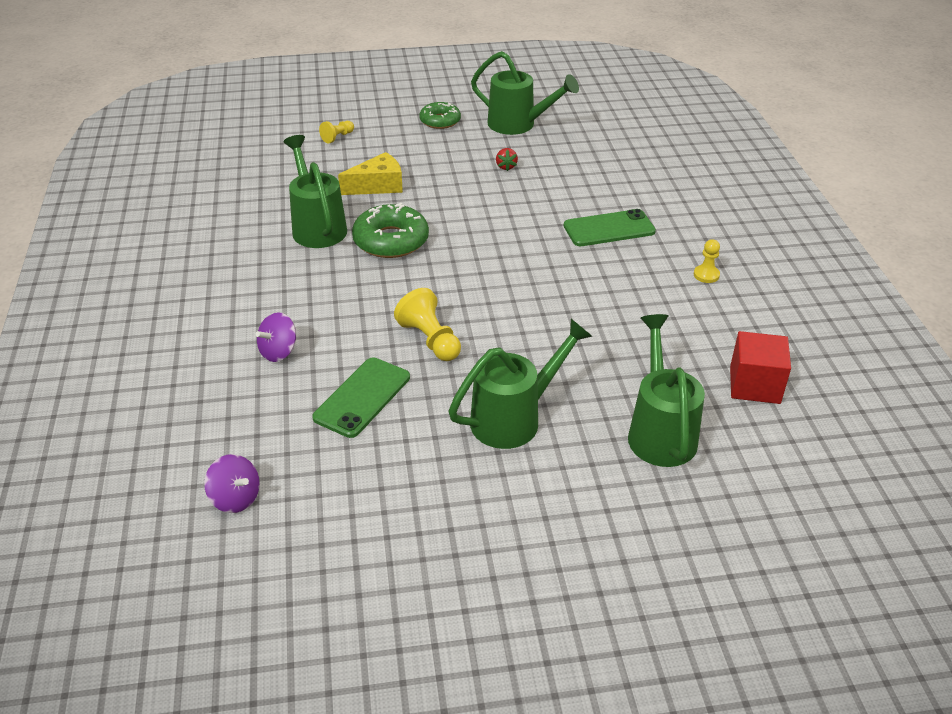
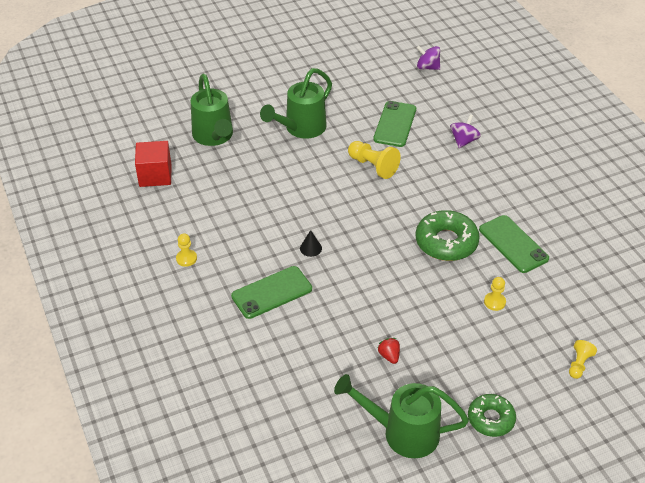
camera: 165 degrees right, 5 degrees up
(317, 227) = (513, 244): green watering can -> green phone
(378, 186) = (494, 302): yellow cheese -> yellow pawn
(552, 261) = (310, 248): none -> black cone

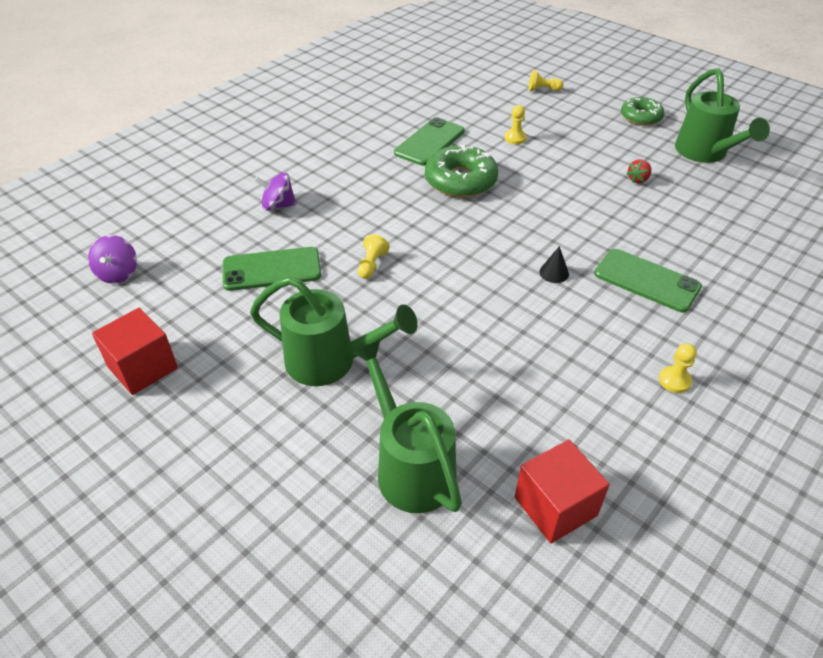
camera: 115 degrees left, 0 degrees up
(214, 136) = (410, 467): green watering can -> green watering can turned 75 degrees counterclockwise
(342, 67) = (143, 367): none -> red cube
(373, 166) = (371, 265): yellow pawn -> yellow pawn, size x0.60

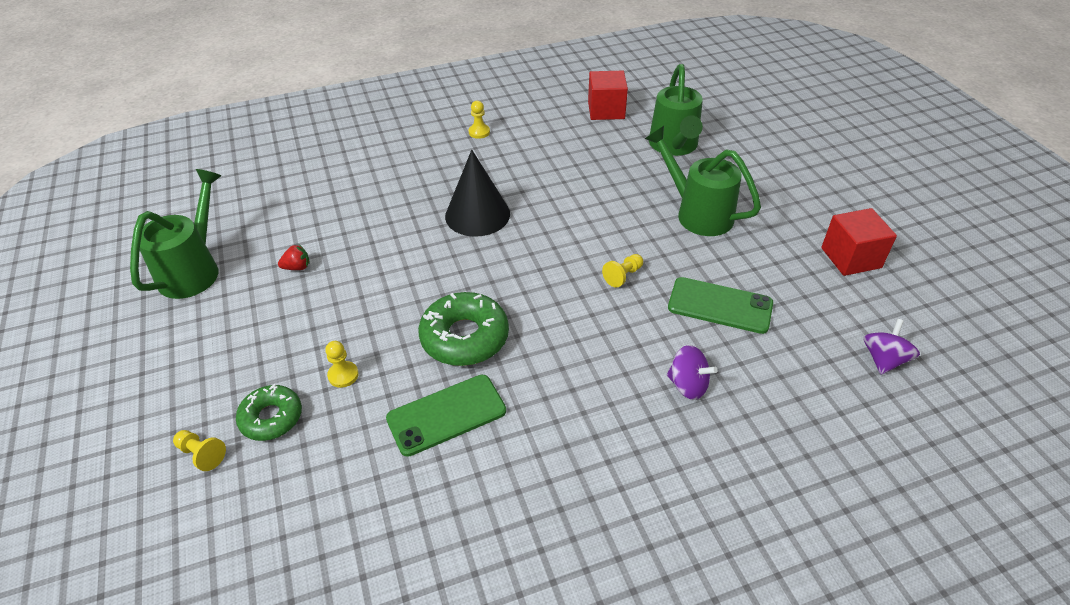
camera: 150 degrees left, 0 degrees up
(554, 273) = (477, 214): black cone -> black cone, size x2.47
(641, 117) = (170, 345): green donut -> green donut (271, 418)
(647, 280) = (417, 185): green phone -> none

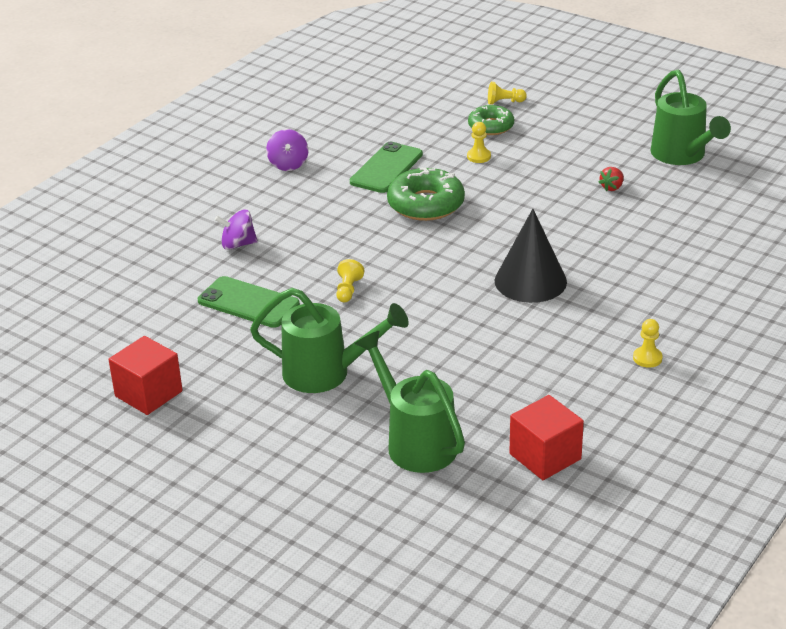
camera: 145 degrees right, 10 degrees down
(720, 305) = (248, 303): green phone -> green phone turned 45 degrees clockwise
(883, 359) = (93, 320): purple spinning top -> purple spinning top (288, 164)

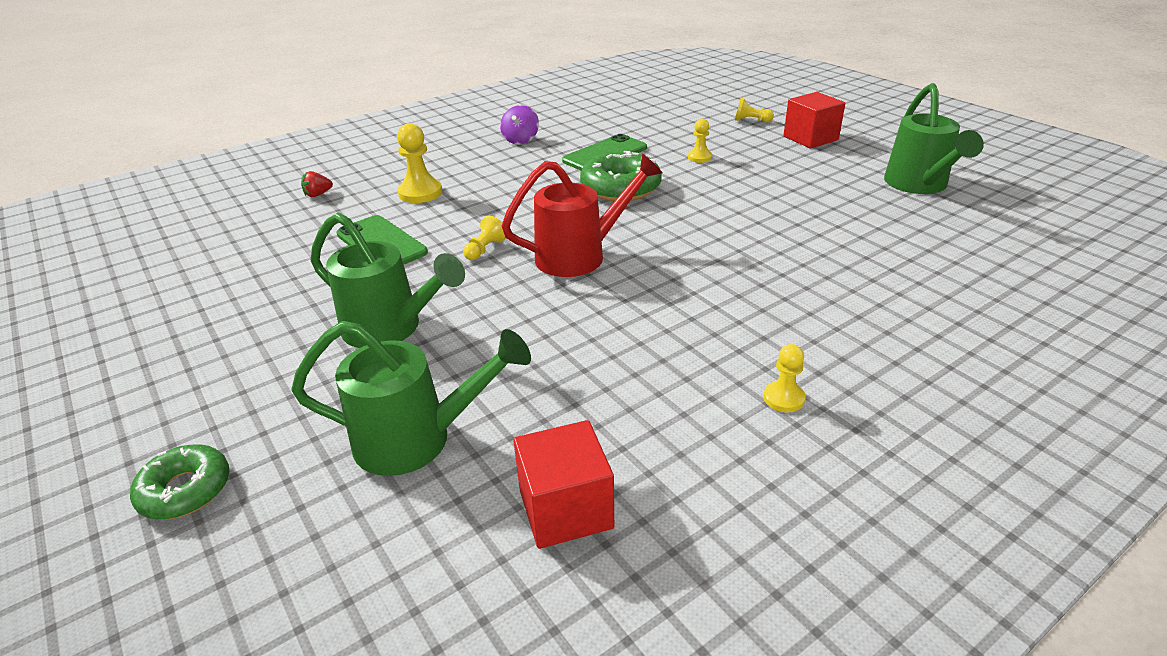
camera: 20 degrees right, 0 degrees up
(148, 394) = (203, 310): red cube -> red cube (810, 138)
(238, 244) = (420, 193): purple spinning top -> yellow pawn
(415, 442) = (416, 439): green watering can -> green watering can turned 105 degrees clockwise
(434, 279) = (580, 255): none -> red watering can
(491, 126) = (726, 136): green donut -> green donut (185, 490)
(530, 281) = (683, 276): black cone -> none
(612, 187) = (825, 202): red strawberry -> red strawberry (318, 194)

